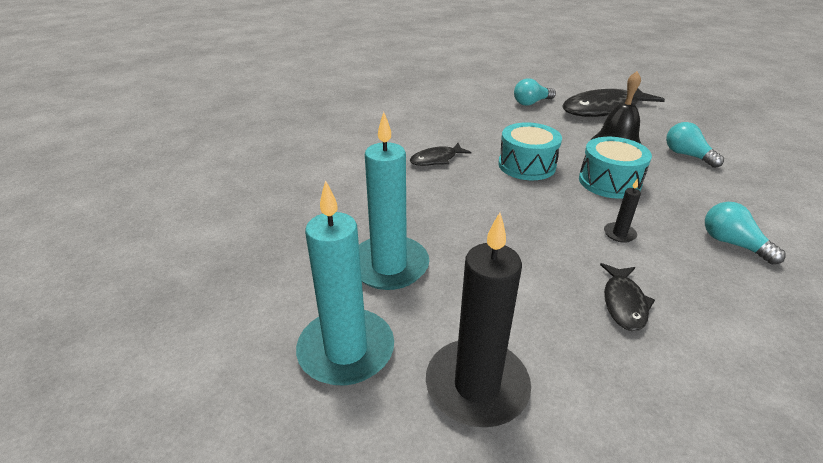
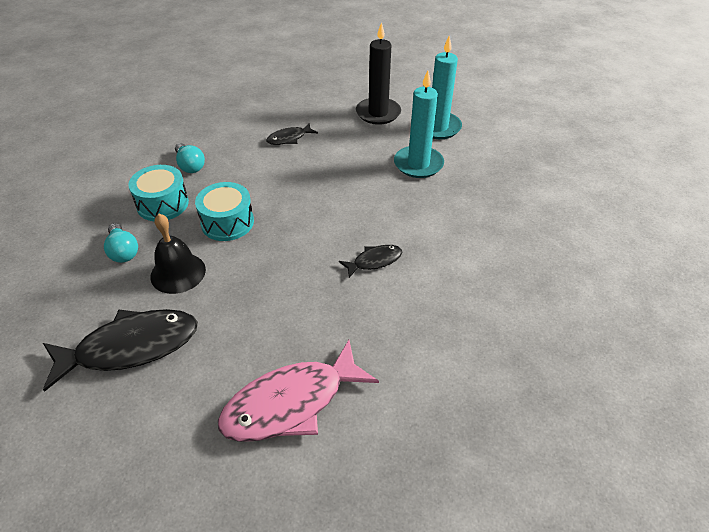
camera: 175 degrees left, 10 degrees up
(476, 96) = (291, 403): none -> pink fish
(526, 165) = (289, 247): turquoise drum -> turquoise drum (162, 204)
(531, 103) = (218, 375): turquoise light bulb -> none
(619, 234) = (258, 176): black candle -> none
(624, 303) = (289, 138): black fish -> black fish turned 135 degrees counterclockwise

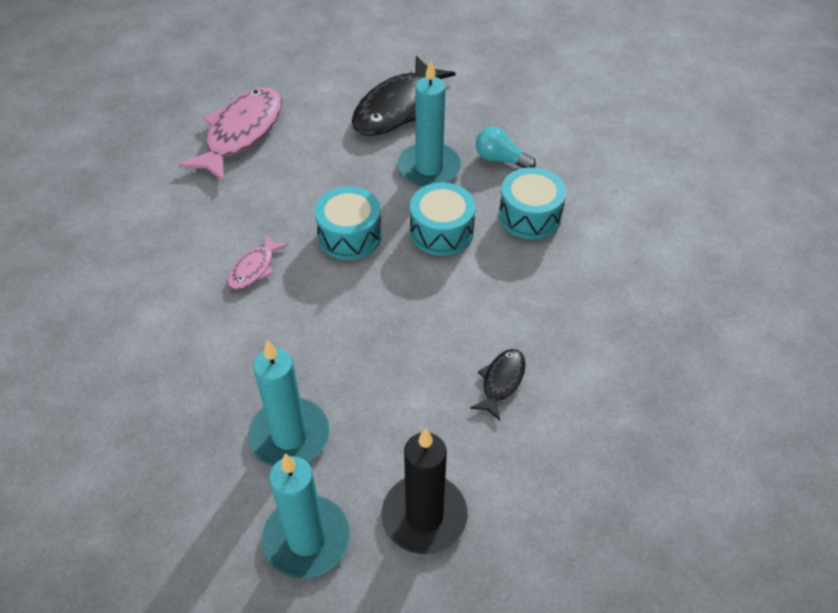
camera: 145 degrees right, 5 degrees up
(178, 273) = (429, 168): black bell -> turquoise candle
(190, 165) = (566, 272): turquoise light bulb -> none
(289, 251) = (349, 235): none -> turquoise drum
(374, 261) = (254, 269): black fish -> pink fish

